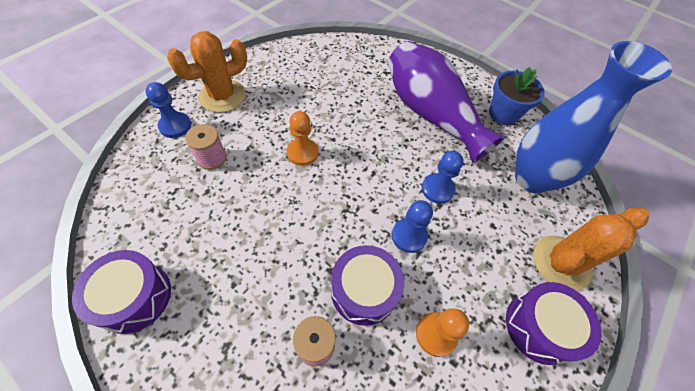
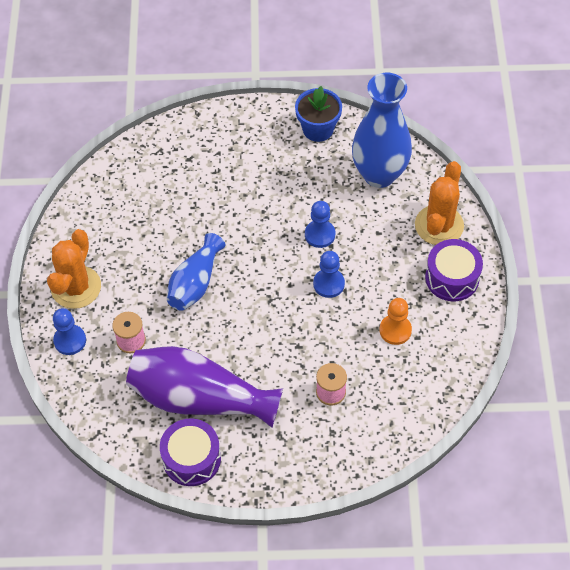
camera: 35 degrees left, 0 degrees up
(302, 153) = (195, 283): orange pawn -> blue vase
(364, 290) = (331, 340): purple drum -> none
(430, 114) = (262, 173): purple vase -> purple vase (199, 399)

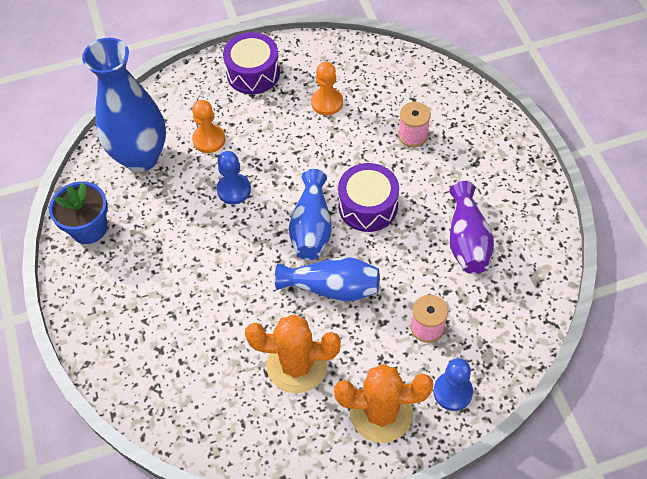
camera: 105 degrees left, 0 degrees up
(191, 458) = (534, 227): purple drum -> purple drum (368, 206)
(199, 399) = (467, 240): purple vase -> purple vase, size x0.61
(259, 283) = (312, 227): none -> blue vase
(328, 284) = (292, 167): blue pawn -> none
(382, 227) = (209, 139): none -> orange pawn
(439, 225) = (194, 95): orange cactus -> orange cactus (297, 365)

